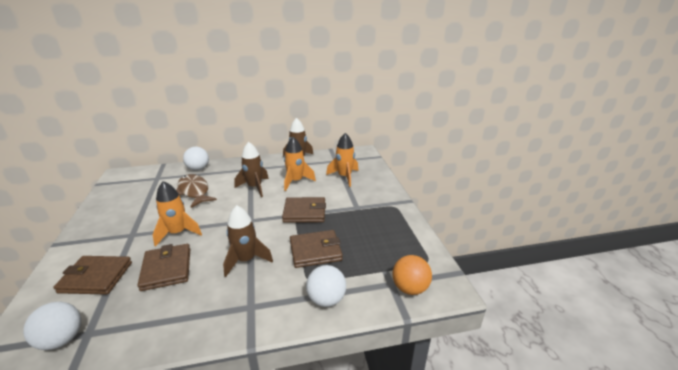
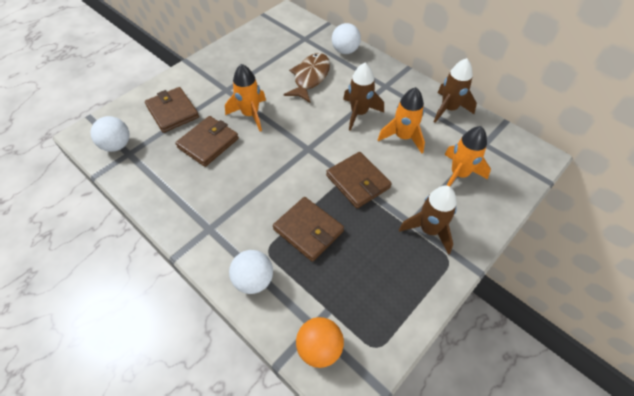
camera: 55 degrees right, 25 degrees up
(246, 260) = (255, 186): brown rocket -> brown rocket (429, 230)

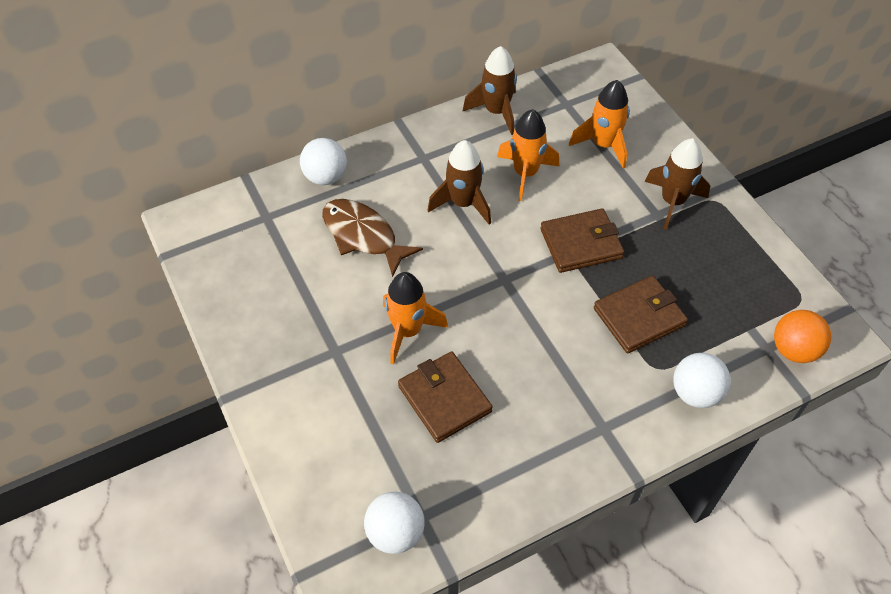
camera: 70 degrees left, 0 degrees up
(172, 112) = (352, 437): brown wallet -> none

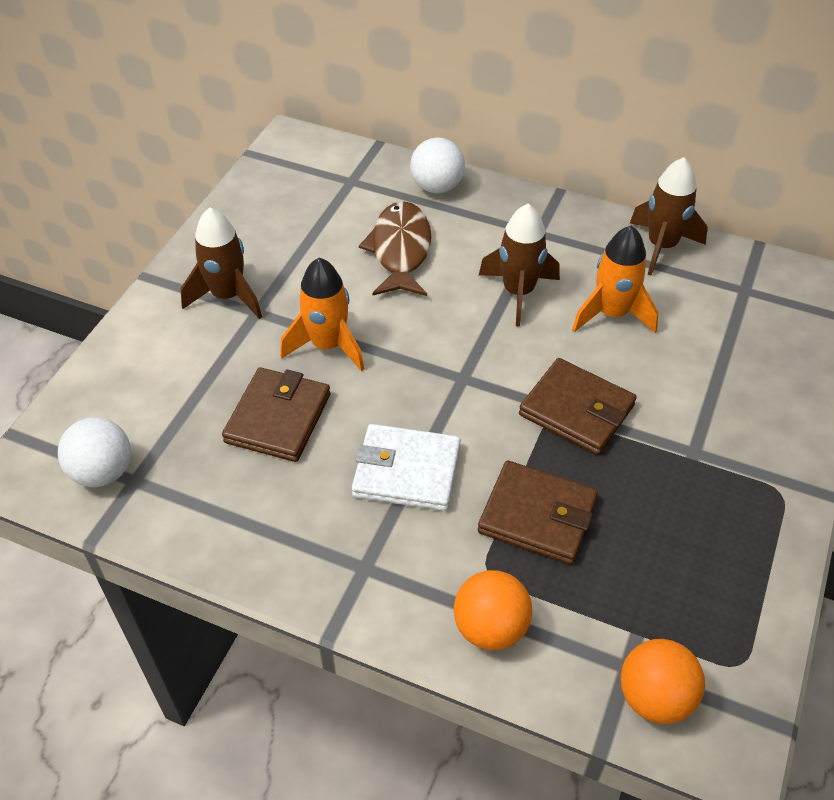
camera: 50 degrees right, 5 degrees down
(551, 358) = (406, 471): none -> white wallet
(603, 145) = (729, 351): orange rocket -> none
(672, 202) = (728, 455): brown rocket -> brown rocket (227, 296)
(695, 393) = (490, 627): white ball -> orange ball

